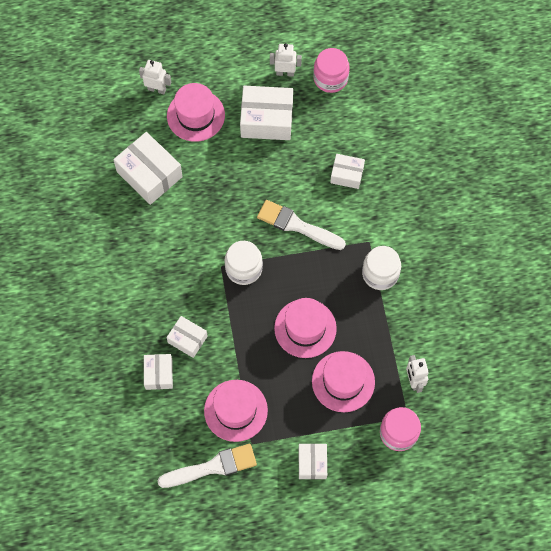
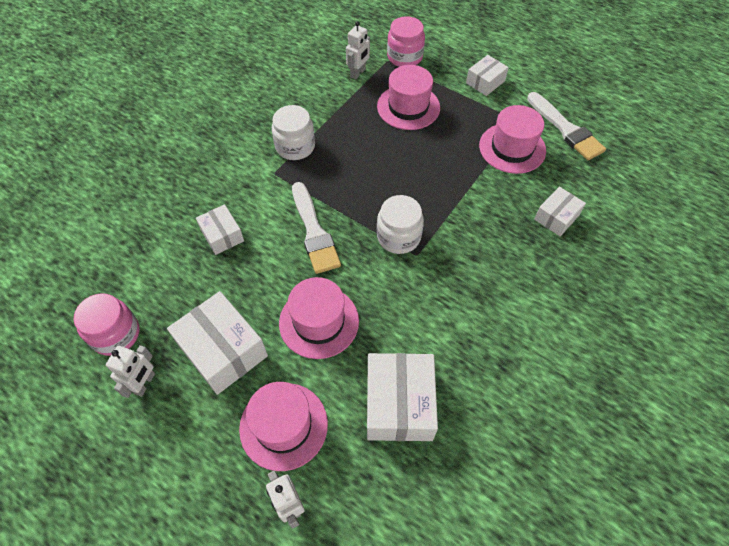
camera: 135 degrees left, 10 degrees down
(187, 339) = (505, 223): white box -> none
(212, 467) = (566, 129): white brush -> white brush turned 150 degrees counterclockwise
(285, 73) = (145, 383): white robot -> white robot turned 120 degrees counterclockwise
(305, 328) = (397, 157): pink hat -> pink hat (319, 322)

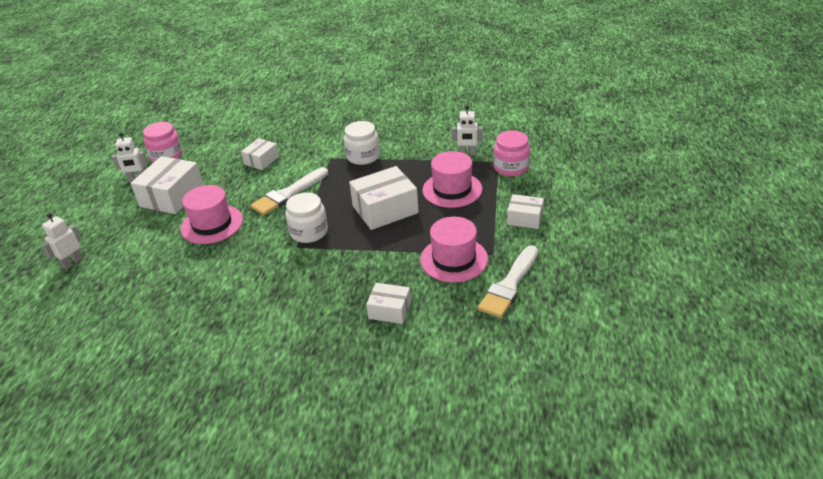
camera: 65 degrees right, 20 degrees down
(283, 425) = (126, 240): pink hat -> none
(399, 404) = (160, 282): white box -> white box (385, 209)

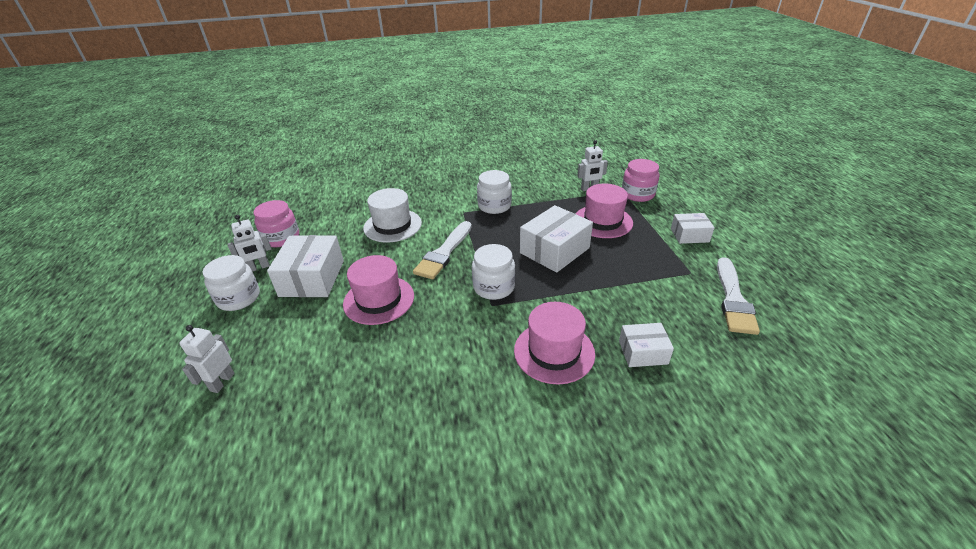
camera: 20 degrees left, 0 degrees up
(111, 202) = (238, 298): none -> white jar
(261, 160) = (392, 225): white box -> white hat
(454, 259) = (660, 285): pink hat -> pink hat (554, 352)

